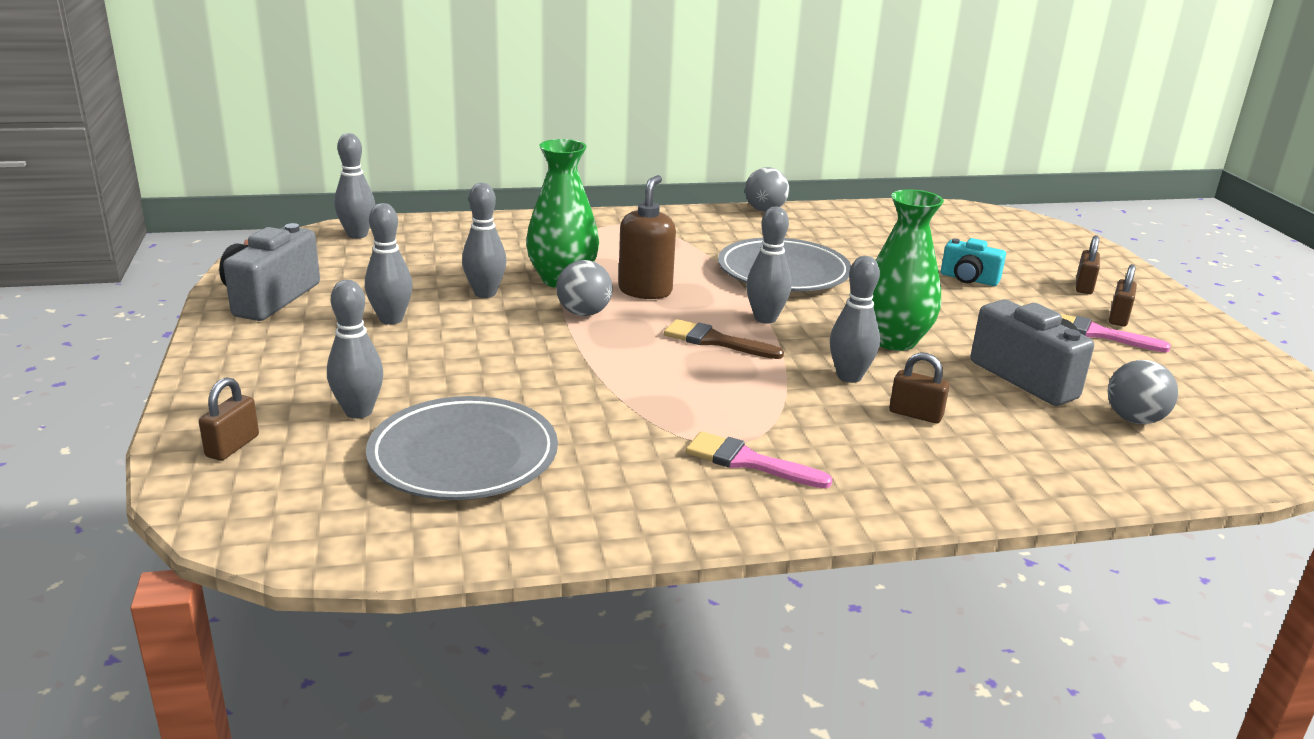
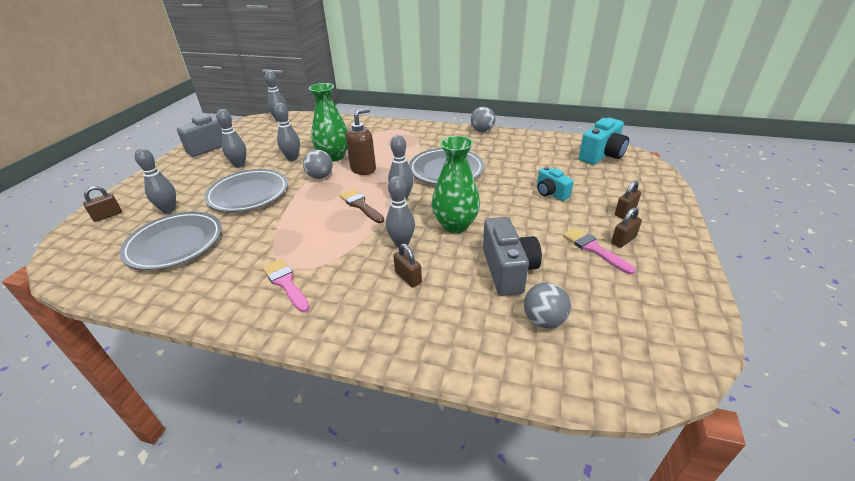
camera: 30 degrees right, 10 degrees up
(487, 360) = (248, 194): none -> grey plate
(975, 222) = (601, 155): none -> turquoise camera

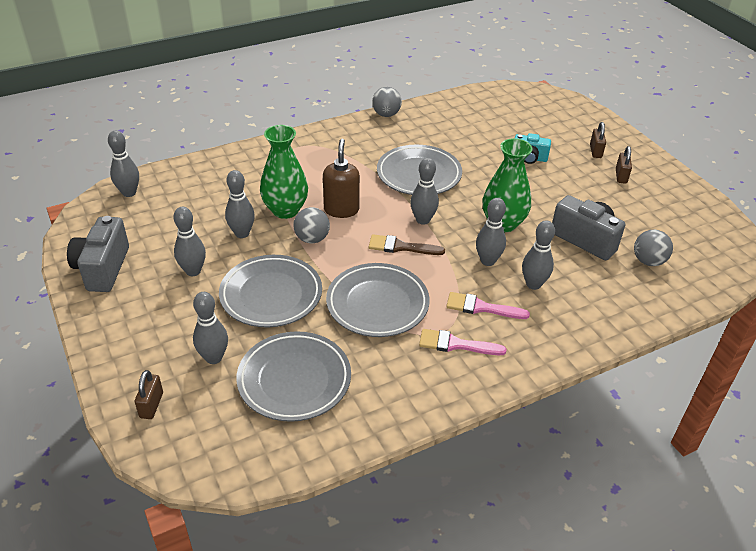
camera: 45 degrees left, 5 degrees up
(288, 230) = (377, 304): none -> grey plate
(408, 277) = (533, 284): brown padlock -> grey bowling pin
(593, 249) = (613, 193): pink brush -> pink brush (481, 307)
(601, 155) = (518, 102): turquoise camera -> none

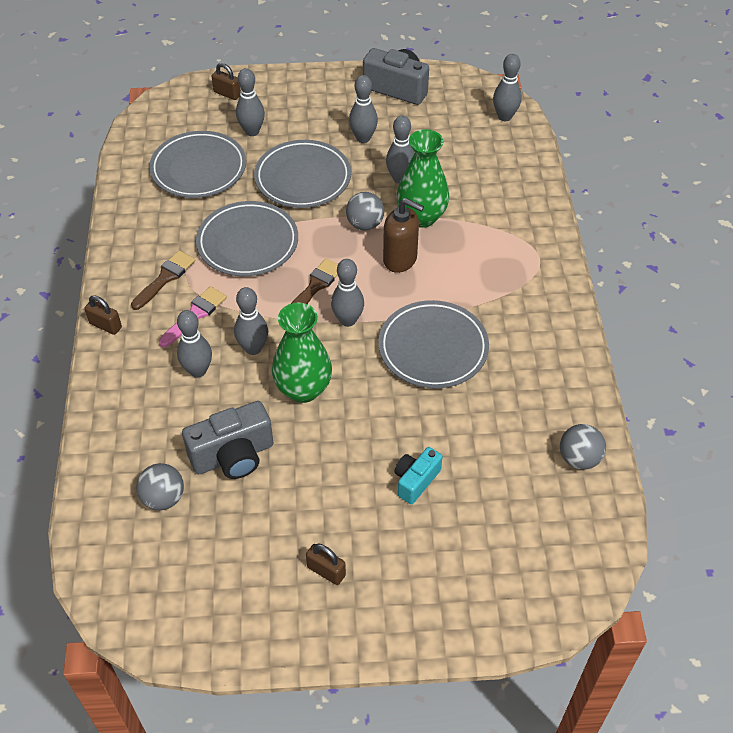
camera: 115 degrees right, 10 degrees up
(386, 114) = (583, 364): grey ball -> grey ball (579, 458)
(455, 344) = (165, 278): pink brush -> brown brush
(595, 151) = (396, 574): brown padlock -> brown padlock (105, 325)

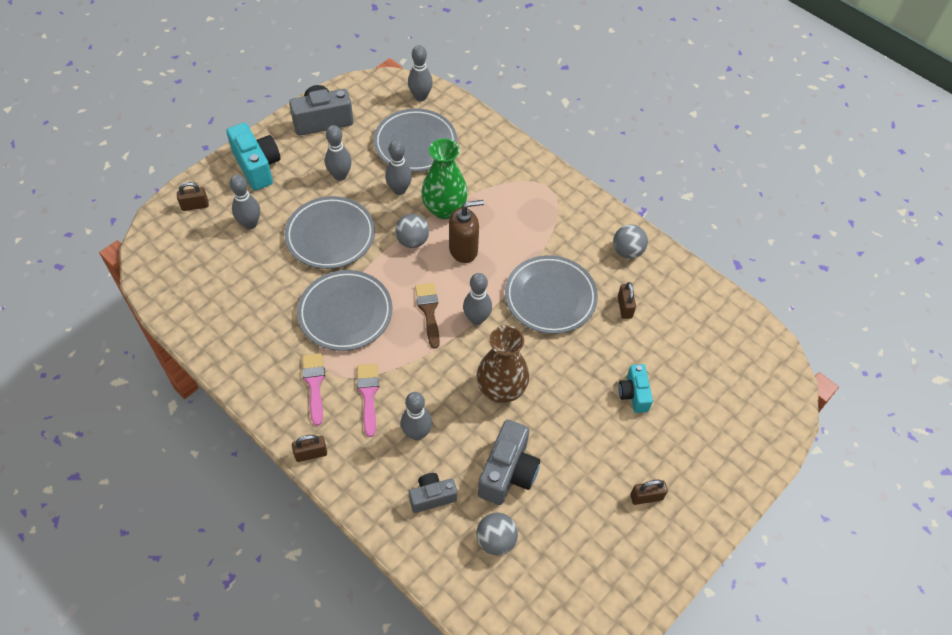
camera: 45 degrees left, 5 degrees up
(154, 426) = (432, 497): none -> grey camera
(165, 278) = (314, 384): brown brush -> pink brush
(198, 169) = (242, 281): grey plate -> grey plate (415, 144)
(253, 348) = (436, 387): grey bowling pin -> none
(303, 389) = (501, 389): green vase -> brown vase
(305, 93) = (257, 166): none -> turquoise camera
(494, 404) = (624, 307): none -> brown padlock
(579, 458) = (704, 304): grey ball -> grey ball (627, 251)

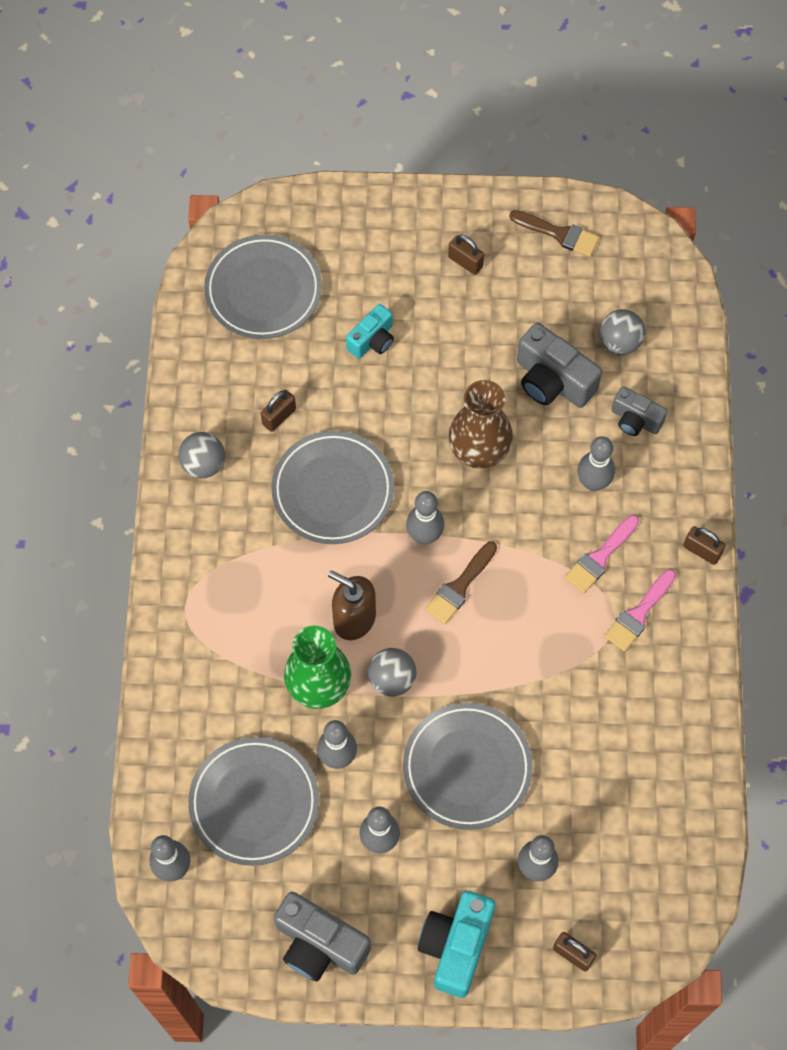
camera: 130 degrees left, 10 degrees up
(345, 313) = (540, 660): grey plate -> grey plate (263, 290)
(508, 472) = (552, 381): grey camera -> grey camera turned 120 degrees counterclockwise
(617, 579) = (559, 234): none -> brown brush

